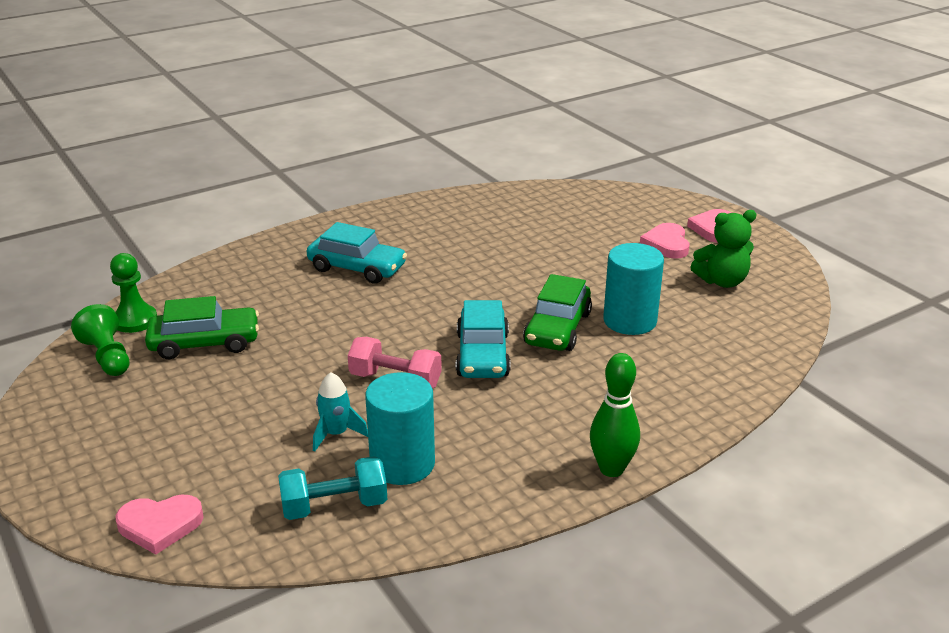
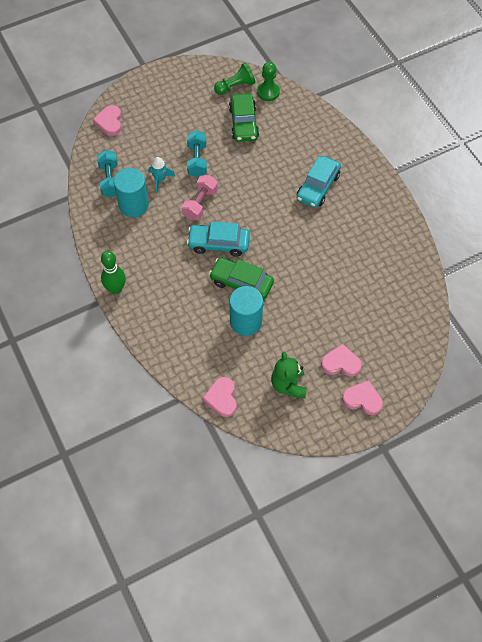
camera: 95 degrees right, 30 degrees up
(289, 390) = (197, 160): none -> turquoise dumbbell
(775, 335) = (222, 398): none -> pink heart

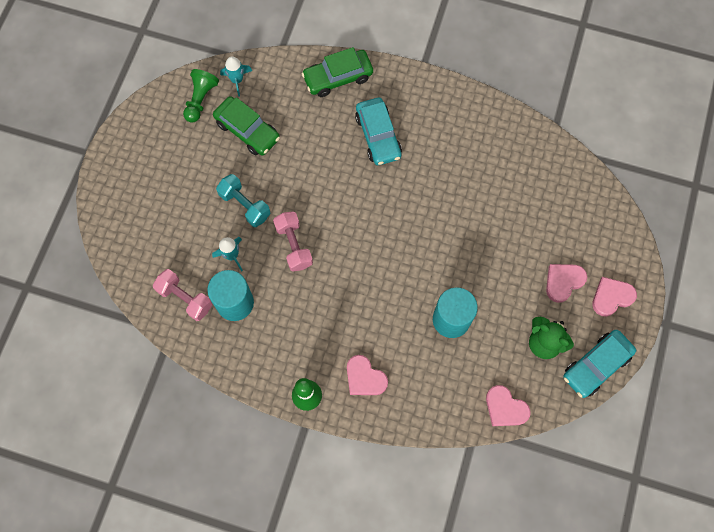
camera: 45 degrees left, 10 degrees up
(109, 122) = (119, 240): pink heart -> pink heart (364, 378)
(110, 180) = (185, 298): turquoise dumbbell -> pink dumbbell
(218, 244) = (351, 269): turquoise car -> turquoise car (596, 365)
(241, 283) = (409, 287): green car -> green car (338, 78)
(268, 92) = (237, 80): green pawn -> turquoise rocket

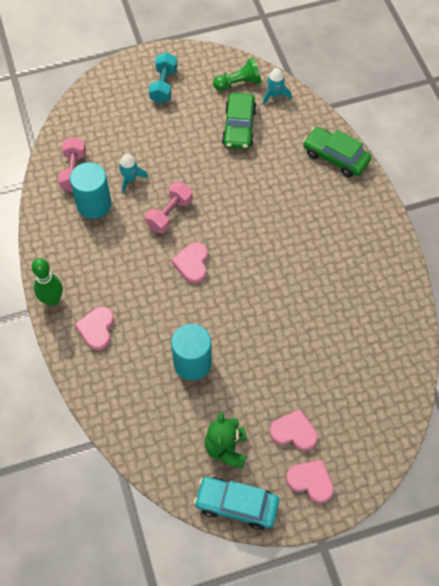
camera: 55 degrees right, 10 degrees down
(245, 205) = (177, 163): turquoise dumbbell -> turquoise dumbbell (163, 85)
(378, 136) = (309, 214): turquoise car -> none
(505, 408) = (145, 451): pink heart -> pink heart (192, 264)

